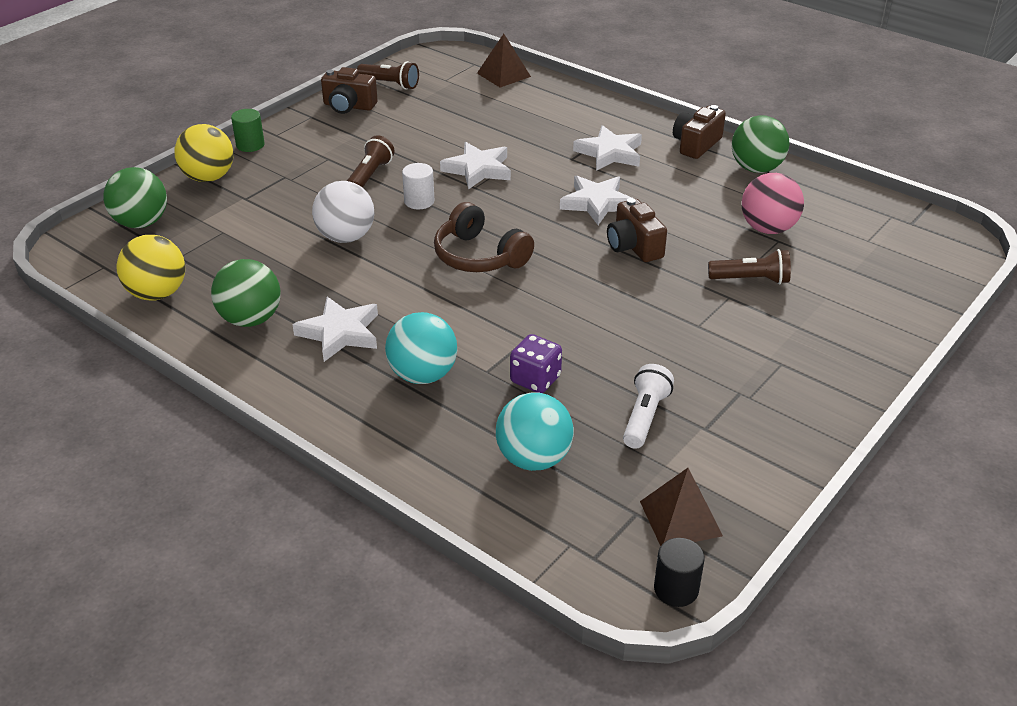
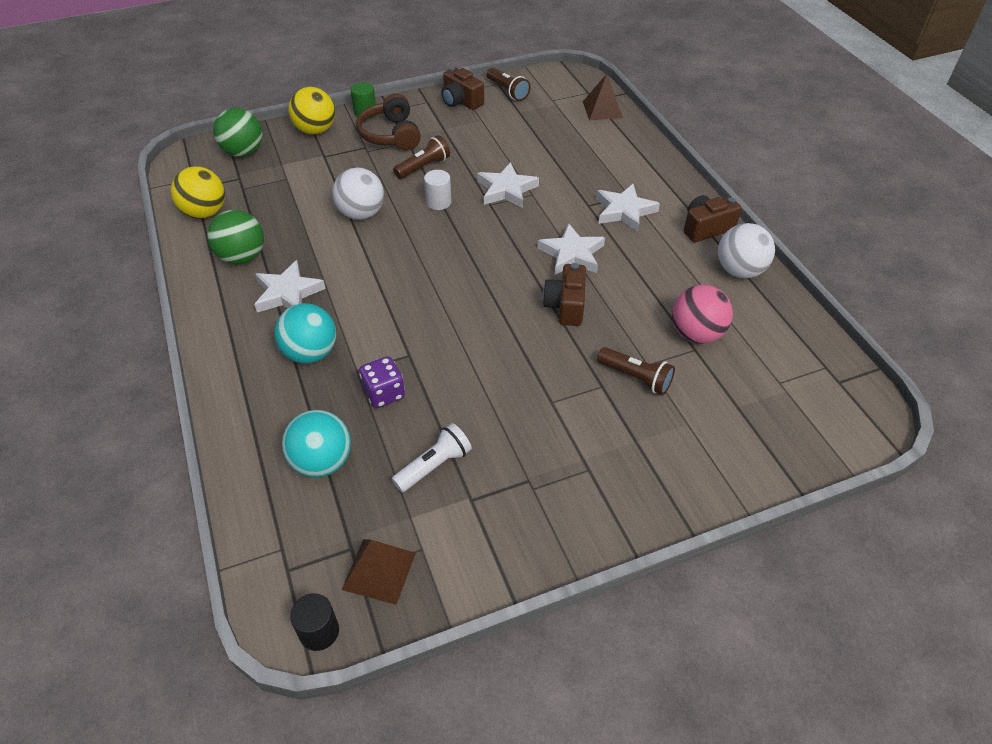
camera: 30 degrees right, 10 degrees up
(479, 256) = (439, 267): brown headphones -> brown headphones (391, 135)
(756, 168) = (739, 271): green ball -> white ball

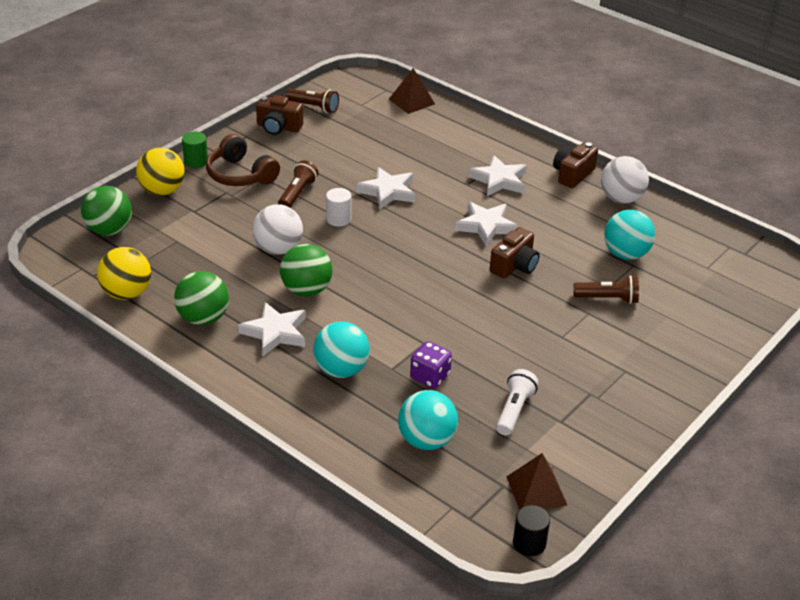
camera: 30 degrees left, 10 degrees down
(350, 261) = (306, 290): none -> green ball
(566, 306) = (514, 266): brown camera -> brown camera turned 120 degrees counterclockwise
(696, 334) = (625, 254): pink ball -> turquoise ball

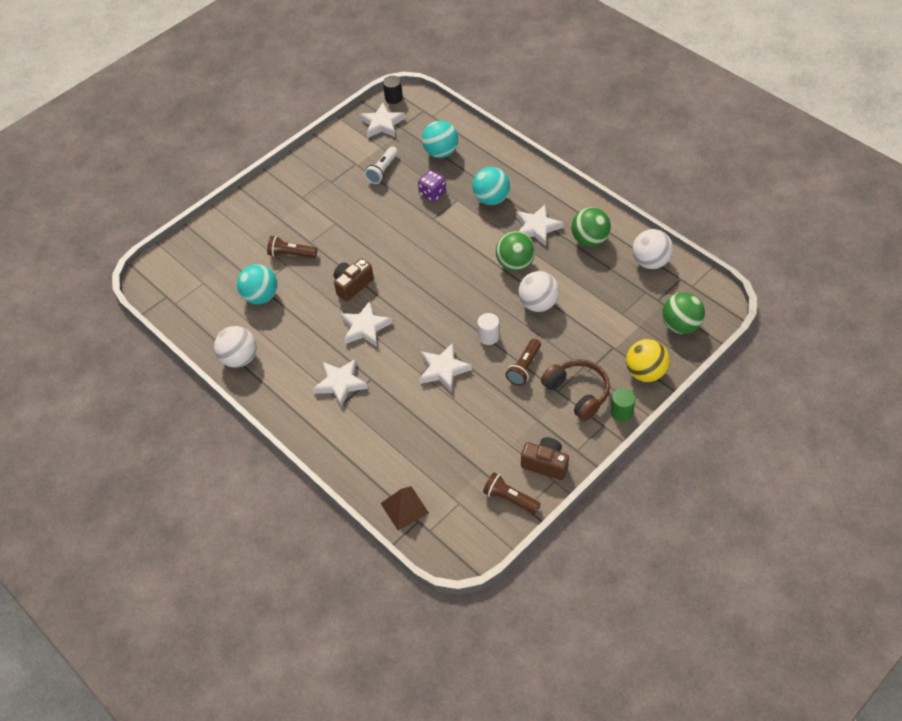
camera: 170 degrees left, 15 degrees up
(127, 293) = (650, 262): yellow ball -> white ball
(536, 491) = (382, 124): brown pyramid -> white star
(572, 175) = (271, 390): brown camera -> none

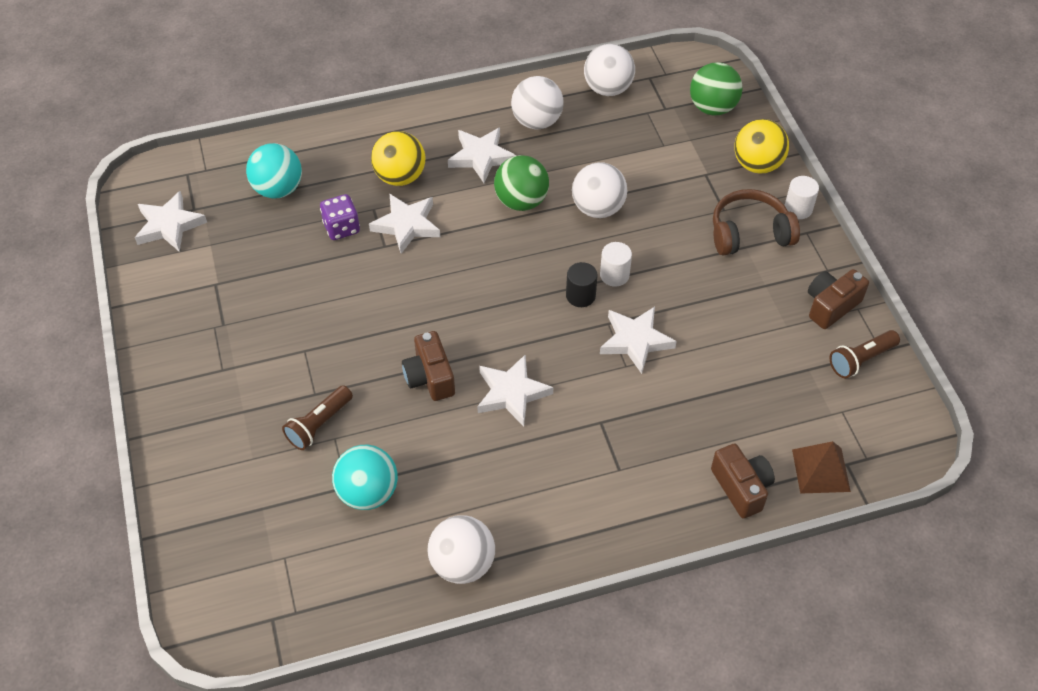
camera: 65 degrees left, 0 degrees up
(340, 383) = (586, 459): white star -> white star (407, 225)
(366, 470) = (741, 487): none -> brown camera
(382, 170) = (255, 261): white flashlight -> none
(393, 98) = (133, 193): black cylinder -> black cylinder (580, 296)
(491, 199) = (400, 177): turquoise ball -> yellow ball
(524, 367) = (683, 263): brown flashlight -> none
(589, 239) = (536, 121): green ball -> white ball
(621, 412) = (798, 209): green cylinder -> white cylinder

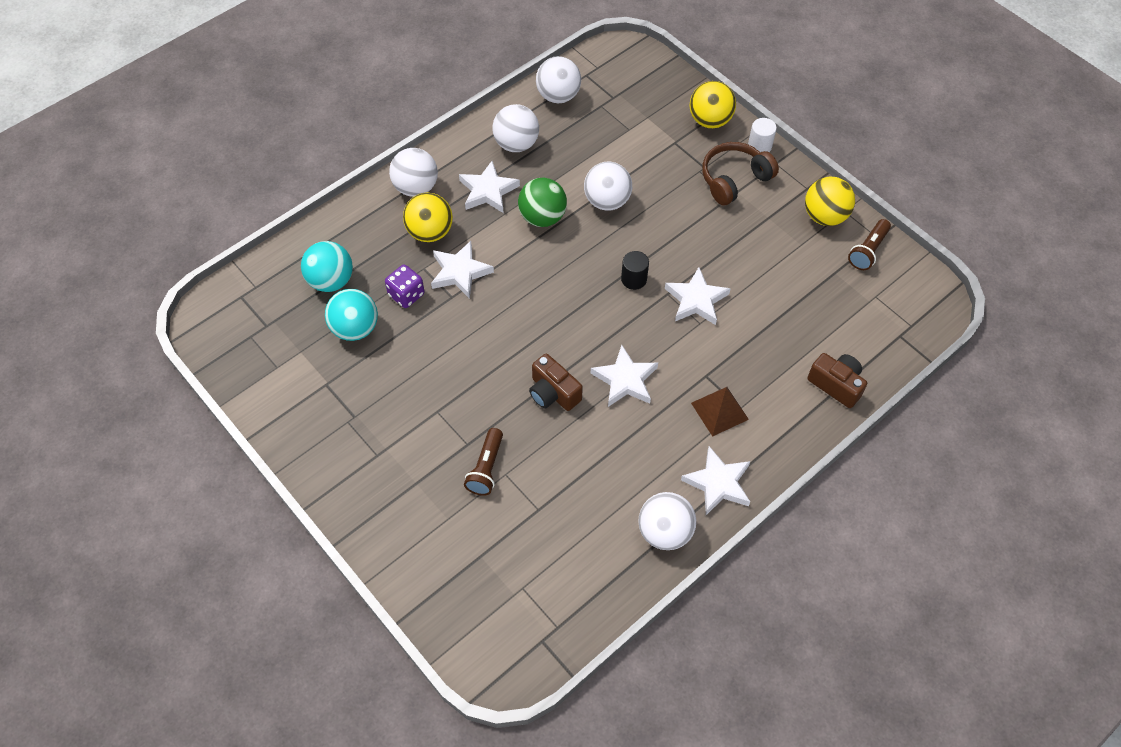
camera: 25 degrees left, 5 degrees up
(169, 225) = (253, 348): white star -> white star (718, 483)
(368, 492) = (558, 507): turquoise ball -> turquoise ball (355, 328)
(412, 130) = (416, 187): none -> white ball
(614, 275) = (650, 252): white cylinder -> none
(712, 108) = (650, 84): green ball -> none
(821, 470) = (884, 348): brown pyramid -> brown pyramid (719, 411)
(831, 306) = (824, 216): brown camera -> yellow ball

